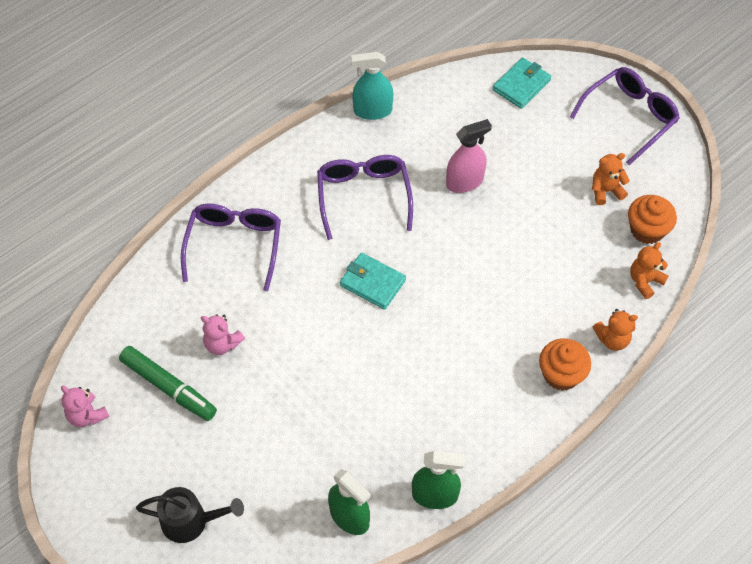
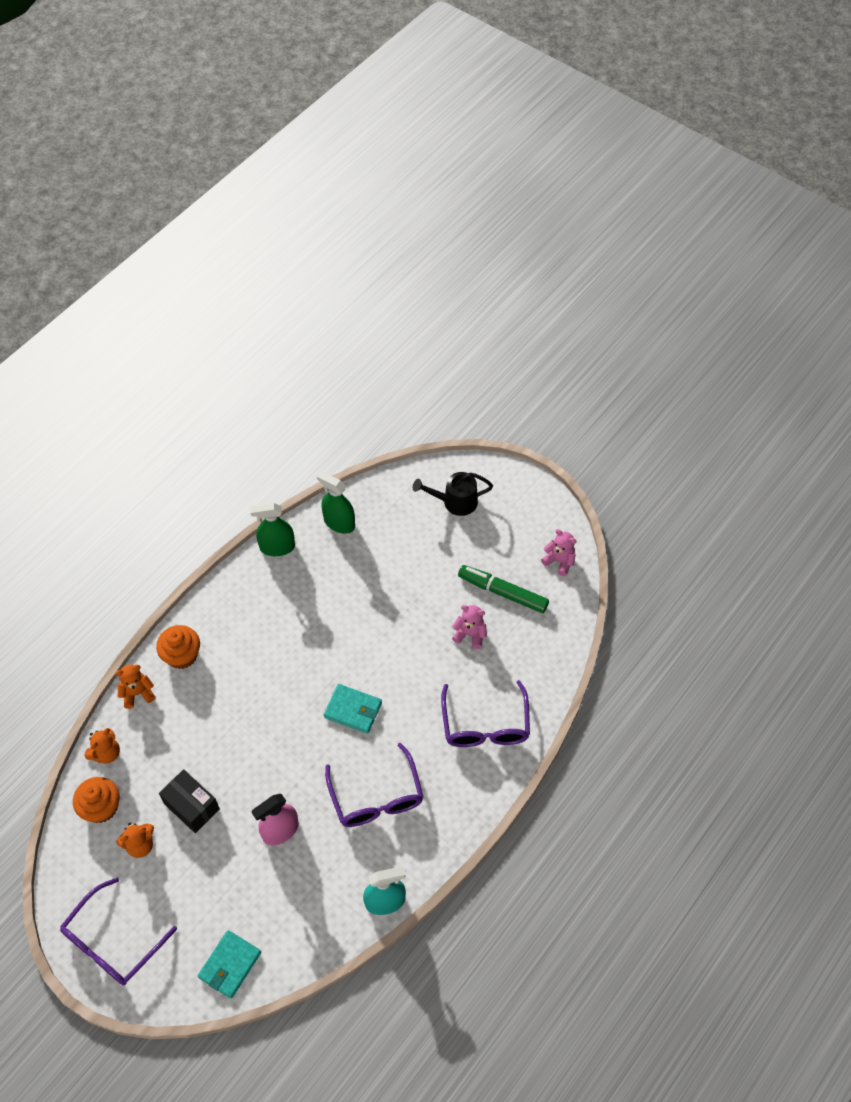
camera: 170 degrees right, 0 degrees up
(553, 216) = (191, 806): none -> black box

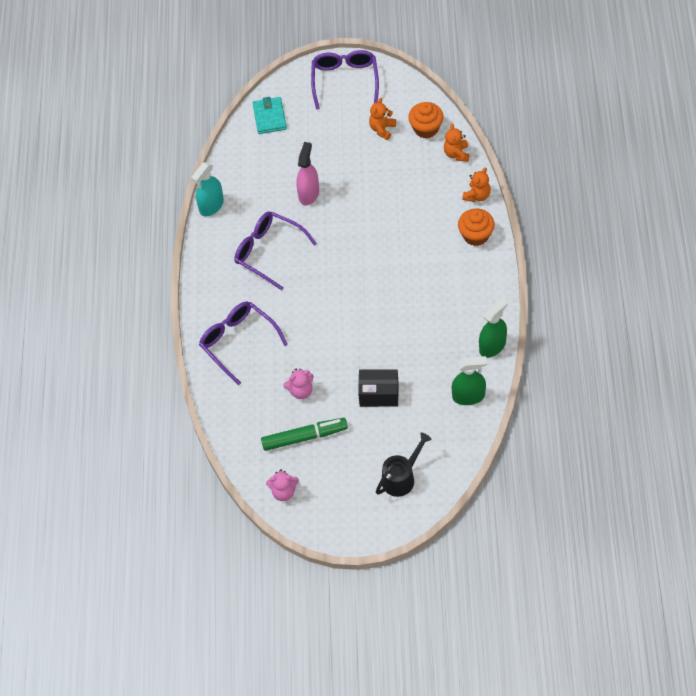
camera: 145 degrees right, 0 degrees up
(191, 806) = (374, 167): black box -> black box (379, 394)
(353, 710) = (332, 287): turquoise wallet -> none

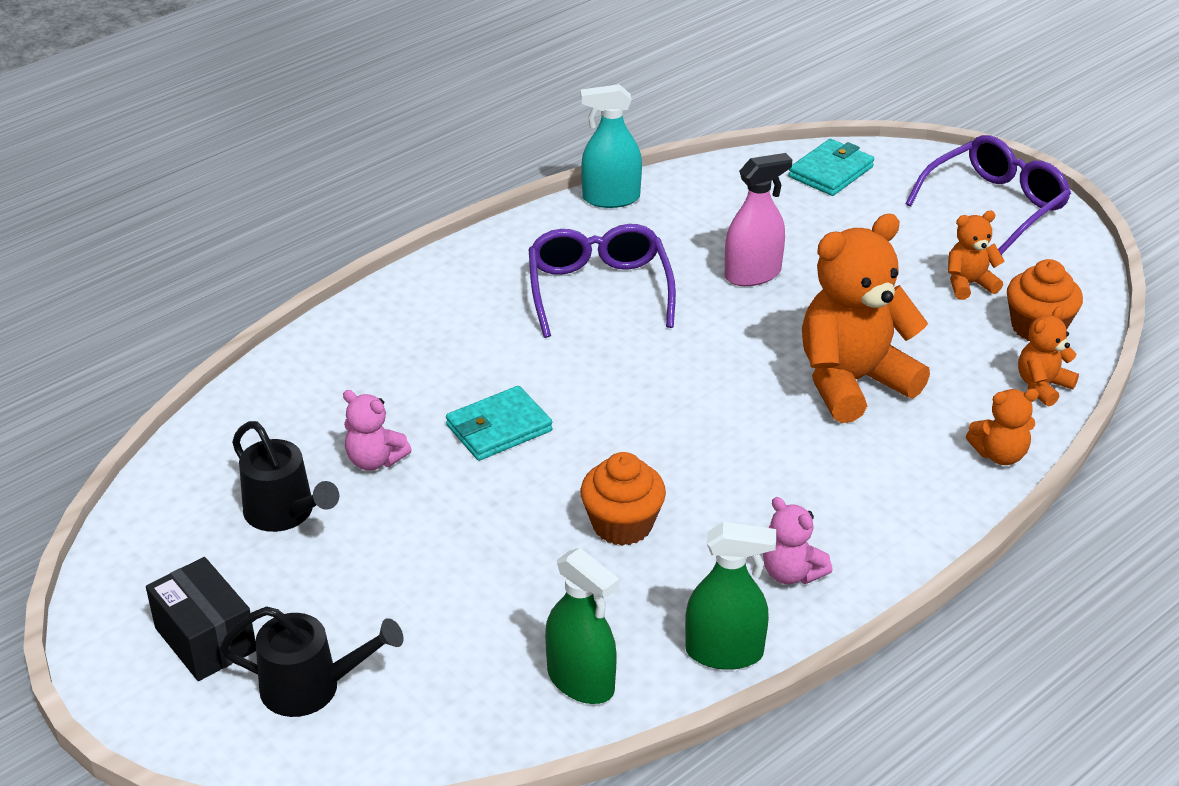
camera: 45 degrees right, 20 degrees down
(238, 342) = (398, 346): purple glasses -> none
(284, 492) = (149, 548): pink teddy bear -> pink teddy bear (791, 573)
(304, 437) = (285, 513): green marker -> black watering can
(320, 339) = (499, 428): none -> turquoise wallet
(379, 394) = (463, 557): black box -> black box (205, 639)
(400, 209) = (852, 382): none -> orange teddy bear
(476, 235) = (922, 497): orange cupcake -> orange cupcake (622, 525)

